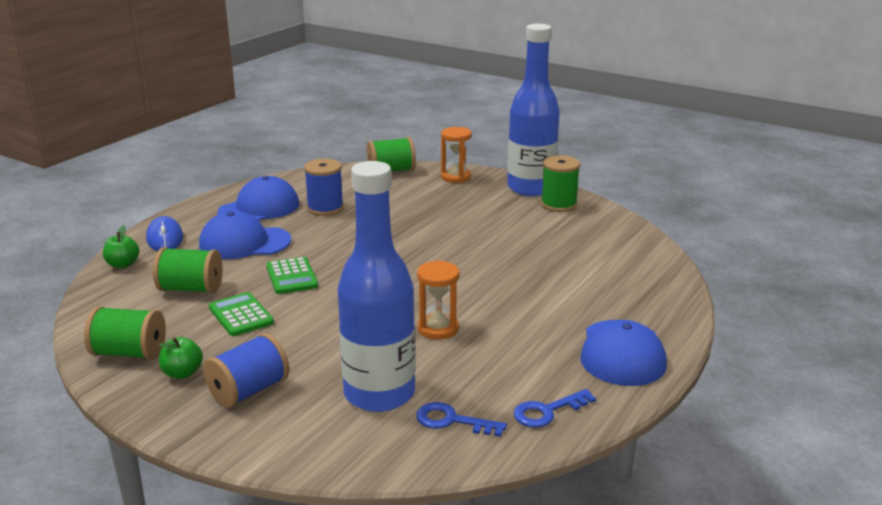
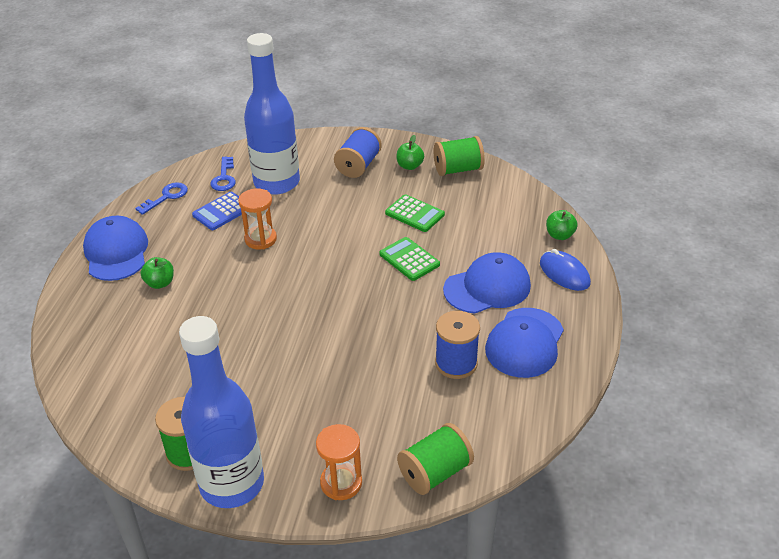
camera: 160 degrees right, 15 degrees up
(191, 289) = (476, 226): green spool -> none
(452, 421) = (224, 178): blue key -> blue key turned 90 degrees clockwise
(473, 371) = (222, 211): none -> blue calculator
(569, 310) = (160, 283): none -> green apple

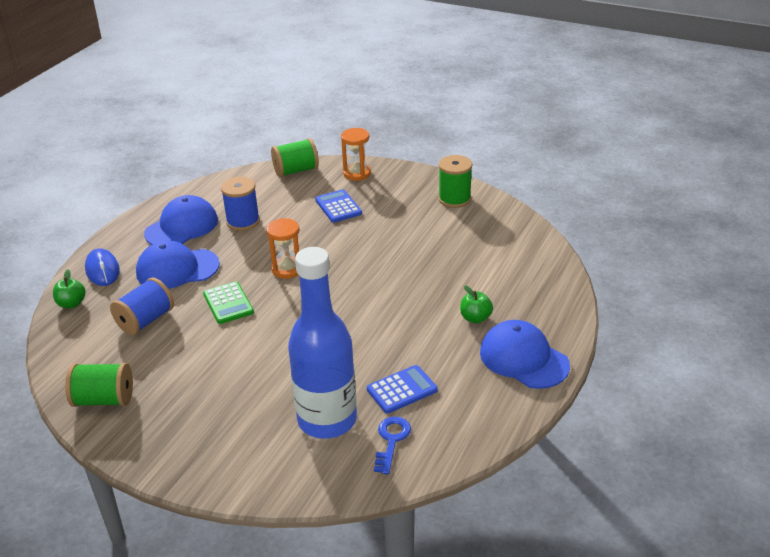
camera: 165 degrees left, 5 degrees down
(116, 252) = (523, 359): blue cap -> blue cap turned 135 degrees clockwise
(166, 197) = (468, 423): blue key -> none
(232, 484) = (427, 181): blue bottle -> none
(260, 239) = (366, 348): orange hourglass -> orange hourglass (287, 269)
(345, 409) = (338, 207): none -> blue calculator
(358, 166) = (216, 428): blue spool -> blue spool (145, 321)
(409, 166) = (155, 416): green apple -> none
(414, 214) = (192, 350): green calculator -> none

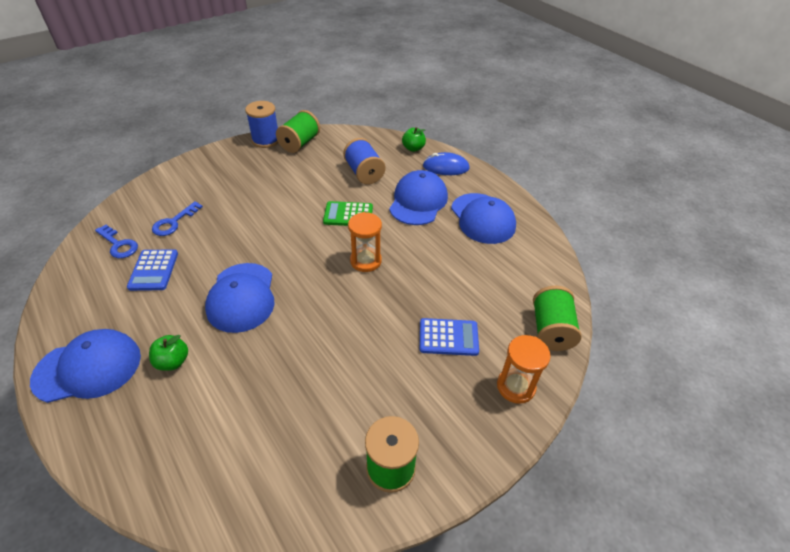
camera: 115 degrees right, 10 degrees up
(243, 221) = (466, 257): blue spool -> blue spool (266, 140)
(327, 420) = (174, 222): blue bottle -> blue key
(385, 317) = (241, 297): none -> blue cap

